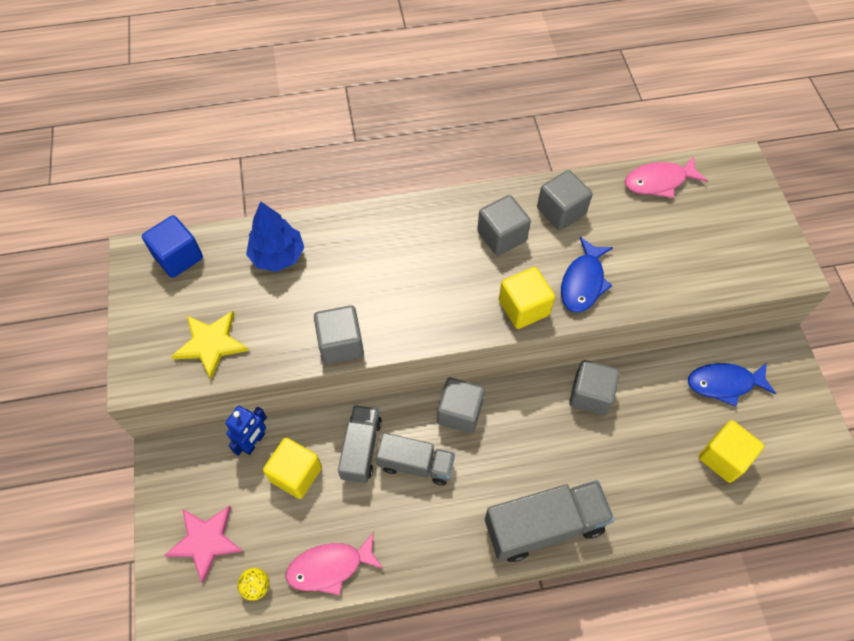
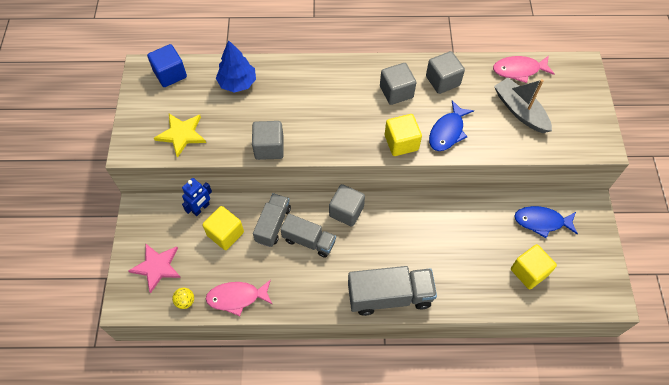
camera: 10 degrees right, 0 degrees up
(590, 395) = (442, 214): grey cube -> none
(673, 238) = (520, 111): none -> grey boat

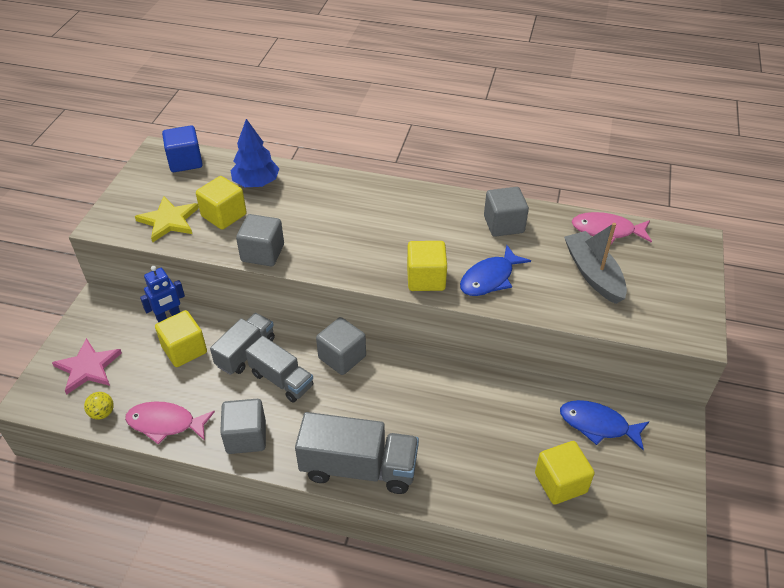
camera: 15 degrees right, 15 degrees down
(224, 119) = (224, 215): none -> yellow cube
(396, 92) = (441, 225): grey cube -> grey cube (246, 437)

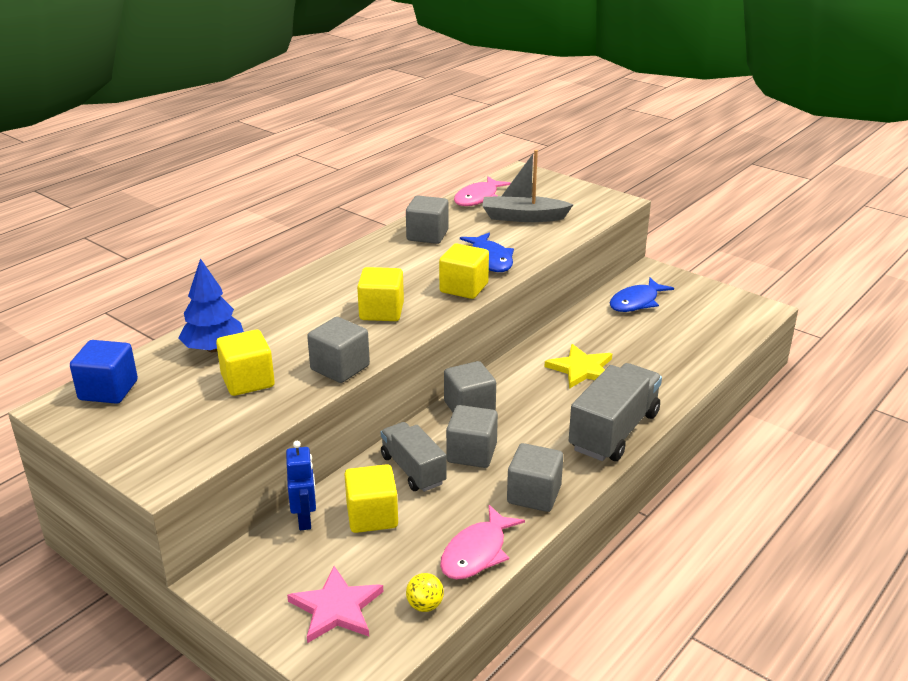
camera: 65 degrees left, 15 degrees down
(169, 221) = (213, 422): yellow star -> yellow star (581, 369)
(281, 380) = (471, 453): grey truck -> grey cube
(560, 483) = (683, 335): yellow cube -> yellow cube (381, 311)

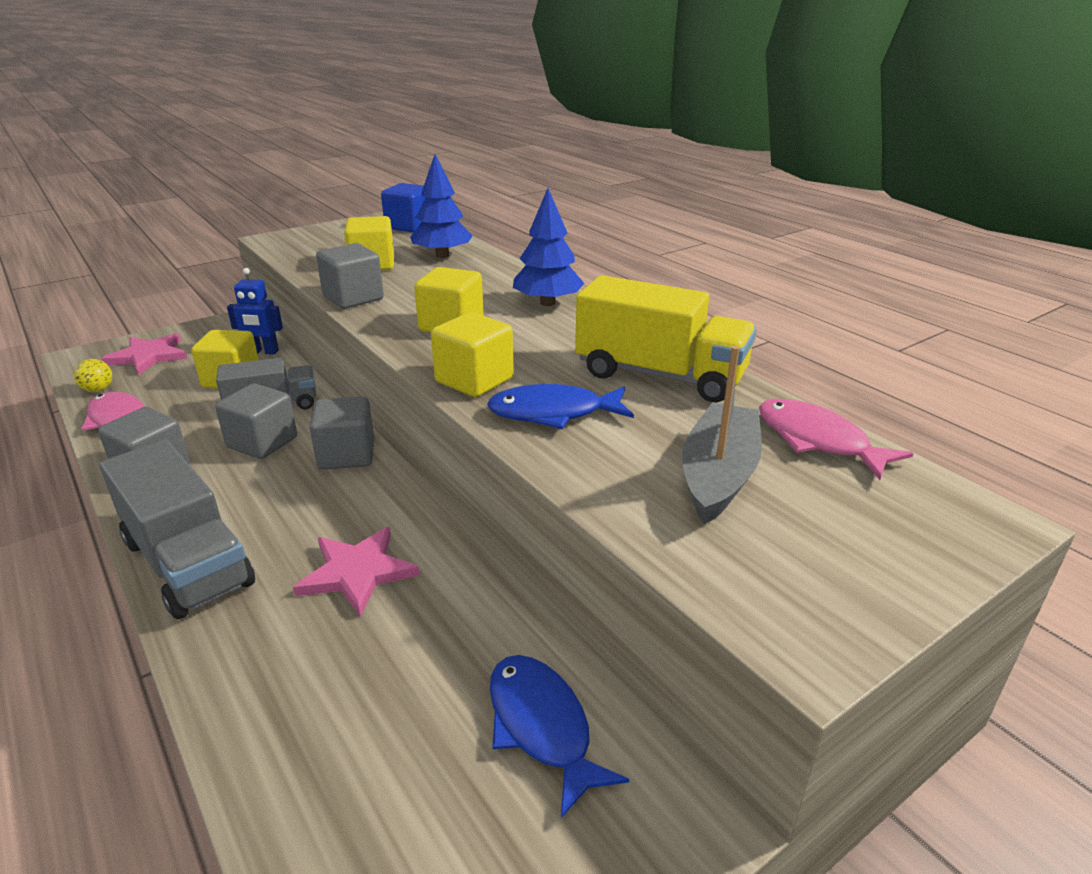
camera: 105 degrees right, 0 degrees up
(324, 282) = (547, 303): none -> blue tree
(427, 235) = (660, 375): grey cube -> yellow truck
(581, 369) = (357, 572): yellow star -> pink star

